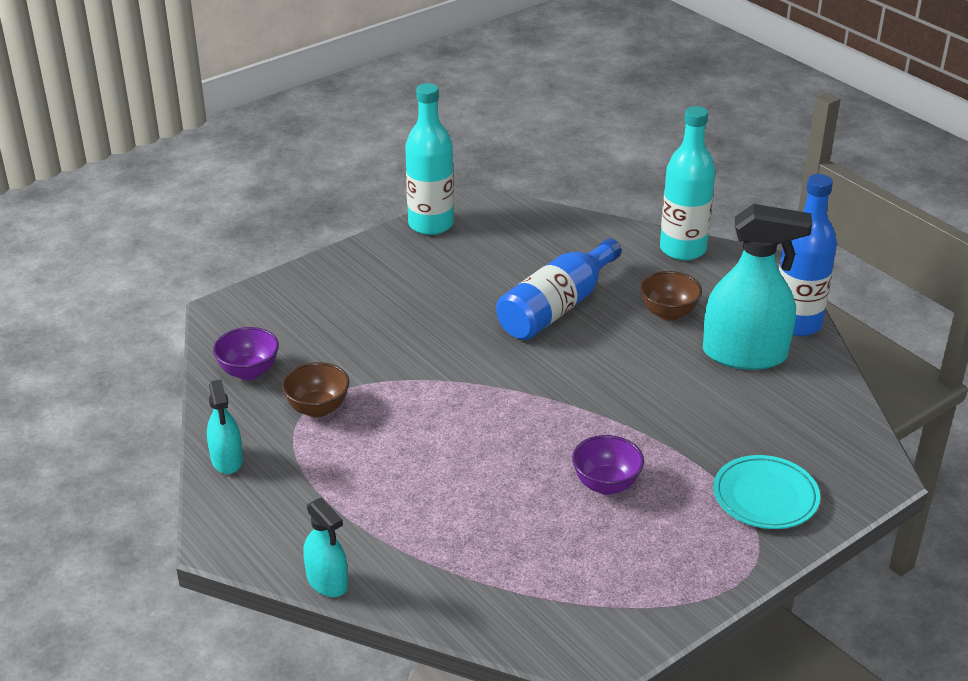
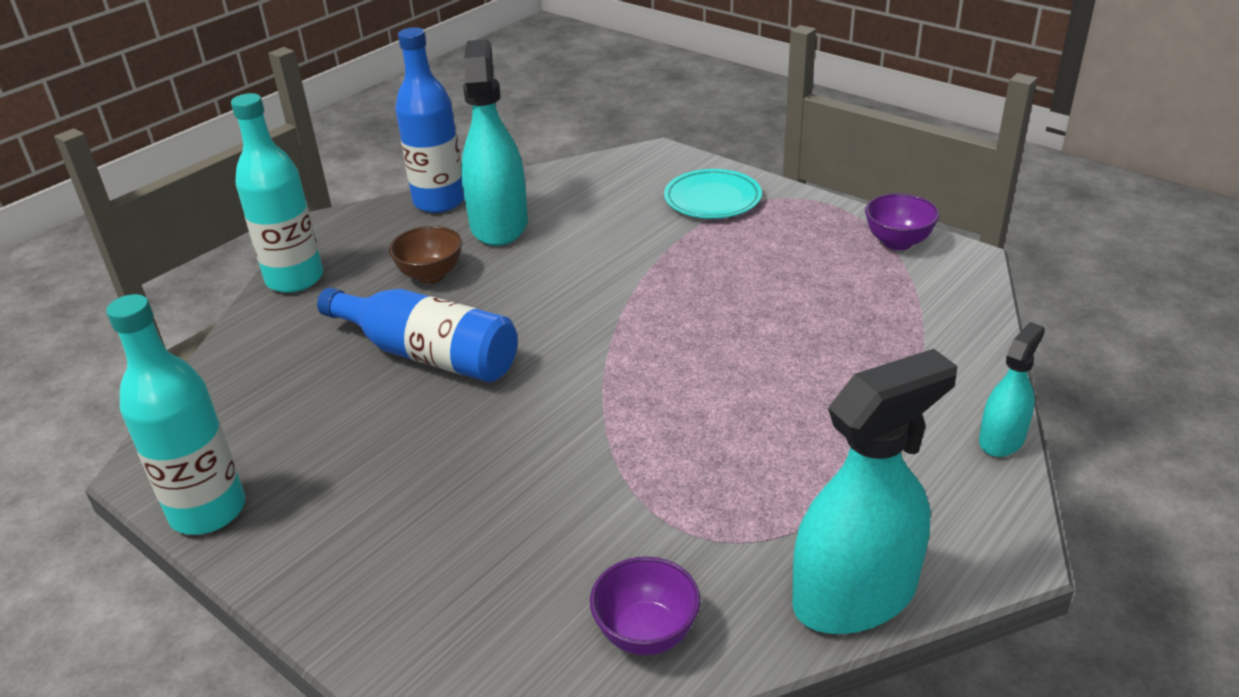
camera: 100 degrees left, 0 degrees up
(227, 460) = (855, 595): turquoise spray bottle -> turquoise spray bottle, size x1.90
(317, 408) = (705, 527): brown bowl -> none
(606, 485) = (739, 280): purple bowl -> purple bowl (898, 242)

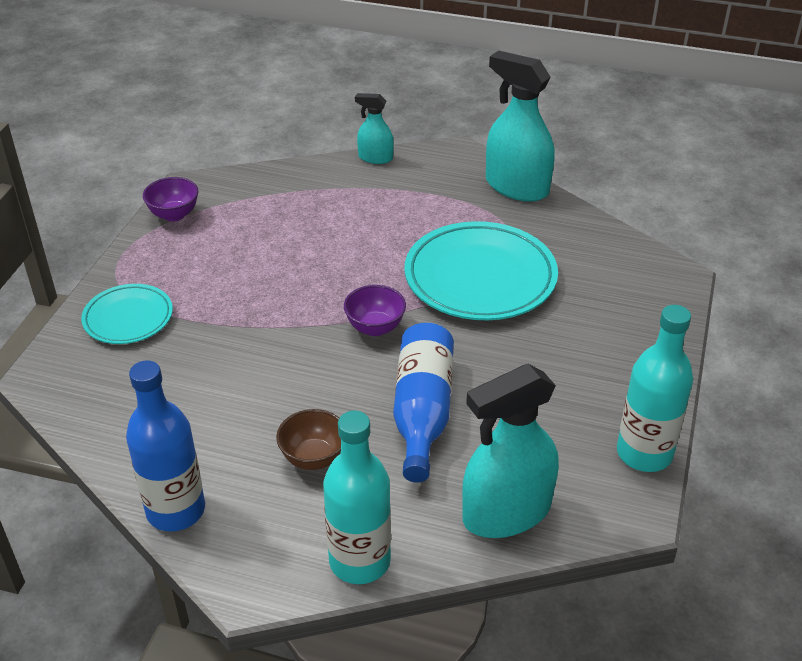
camera: 115 degrees left, 5 degrees up
(499, 225) = (210, 444): turquoise spray bottle -> turquoise spray bottle (506, 512)
(627, 469) = (480, 277): none -> turquoise plate
(646, 633) = (587, 241): purple bowl -> purple bowl (375, 327)

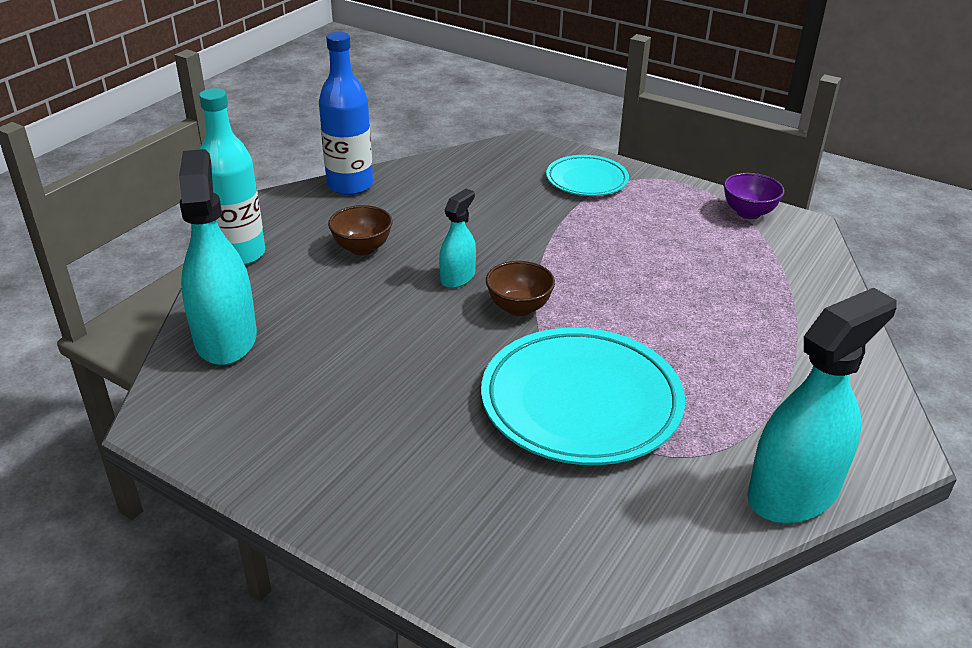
camera: 105 degrees right, 5 degrees down
(375, 158) = (872, 366): turquoise spray bottle -> turquoise spray bottle (457, 277)
(375, 327) = (519, 308): purple bowl -> brown bowl
(422, 411) = (381, 315): blue bottle -> none
(644, 453) = (224, 455): turquoise bottle -> none

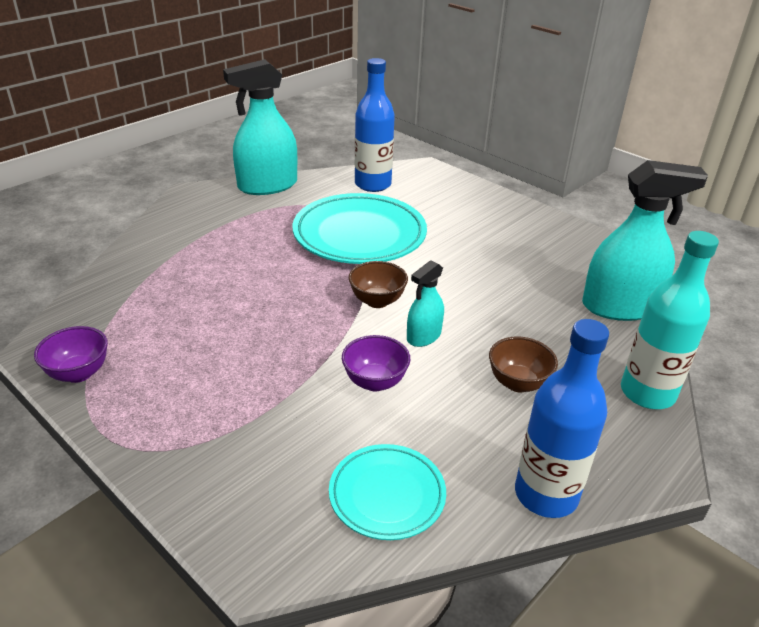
camera: 170 degrees left, 0 degrees up
(225, 338) = (619, 307): turquoise spray bottle -> turquoise spray bottle turned 90 degrees counterclockwise
(494, 235) = (375, 382): none -> purple bowl
(587, 180) = (224, 456): turquoise plate -> turquoise plate (387, 495)
(610, 532) = (373, 184): none -> blue bottle

